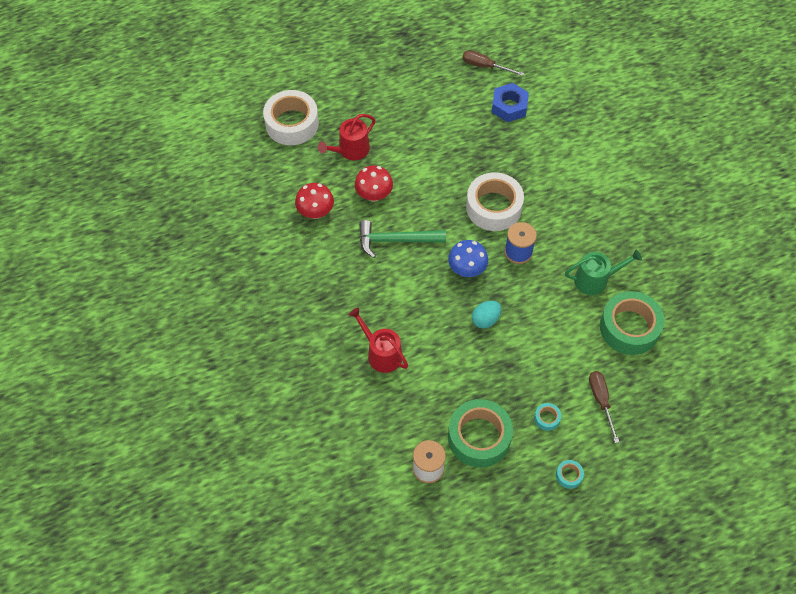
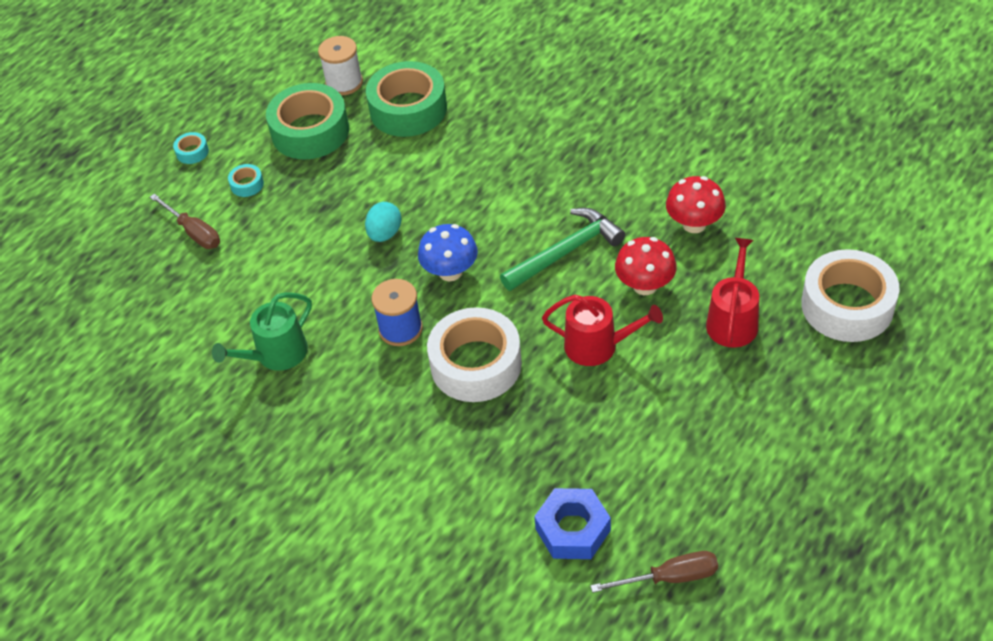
camera: 150 degrees right, 10 degrees down
(381, 353) = (475, 140): red watering can -> red watering can (597, 346)
(629, 328) = (200, 324): green tape -> green tape (408, 109)

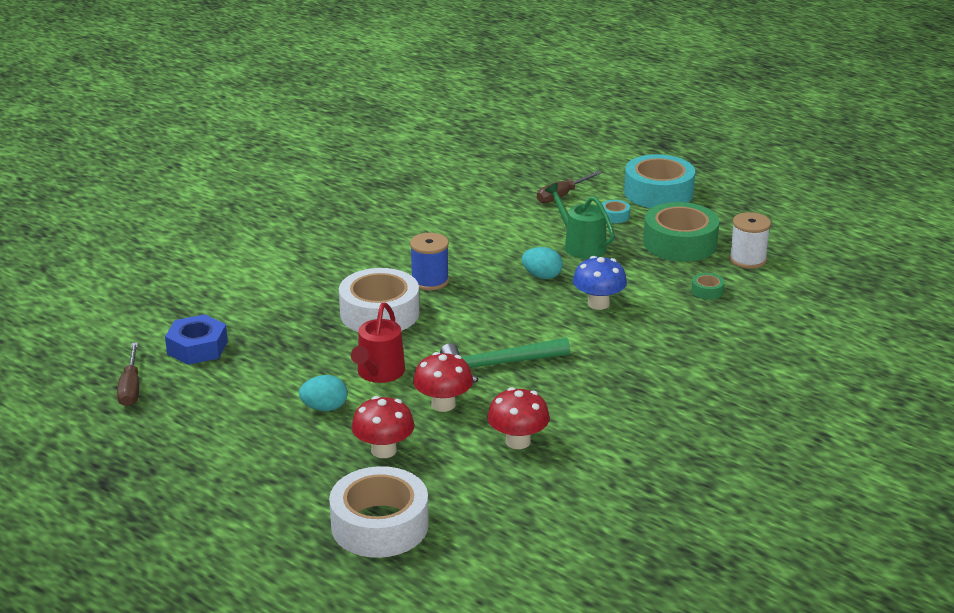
camera: 90 degrees right, 20 degrees down
(192, 152) = (658, 192): turquoise tape -> turquoise tape, size x2.42
(276, 354) = (421, 230): green watering can -> green watering can (581, 246)
(408, 109) = (707, 291): green tape -> green tape, size x0.41
(450, 272) = (488, 305): blue mushroom -> blue mushroom (598, 303)
(566, 252) = (498, 365): green hammer -> green hammer turned 105 degrees clockwise
(671, 381) = (324, 408): none -> turquoise egg
(733, 320) = (384, 450): red watering can -> red mushroom

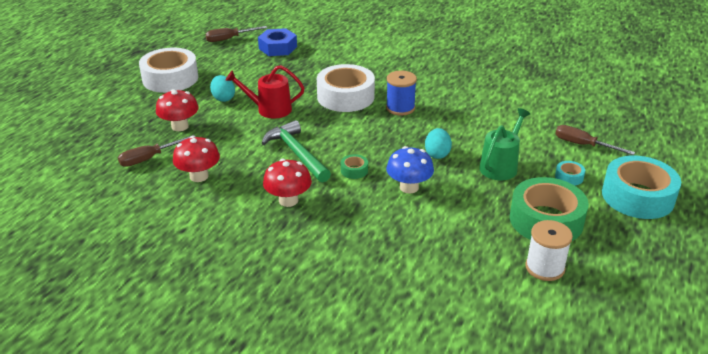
camera: 75 degrees right, 5 degrees up
(379, 525) = (99, 139): white tape -> white tape (170, 78)
(443, 404) = (238, 139): red mushroom -> red mushroom (288, 200)
(456, 480) = (149, 158): none -> brown screwdriver
(707, 291) = (466, 246): green tape -> green tape (354, 170)

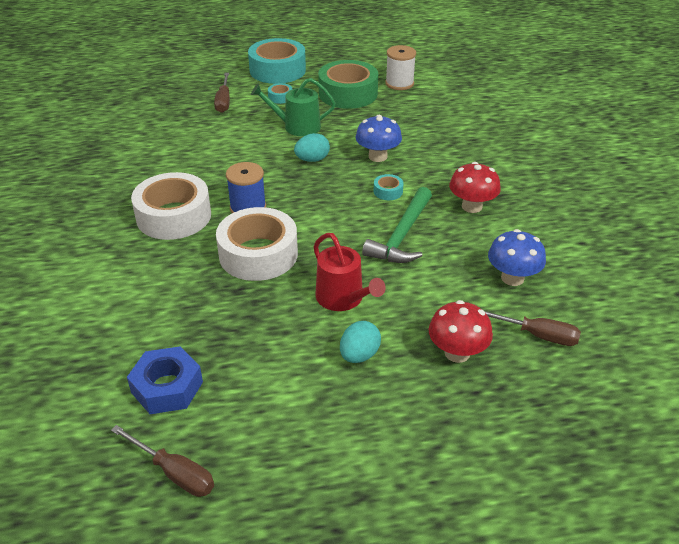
camera: 125 degrees left, 5 degrees up
(170, 78) = (364, 453): white tape -> white tape (174, 216)
(199, 176) = (512, 278): red mushroom -> blue mushroom
(354, 170) = (388, 191): green tape -> turquoise tape

